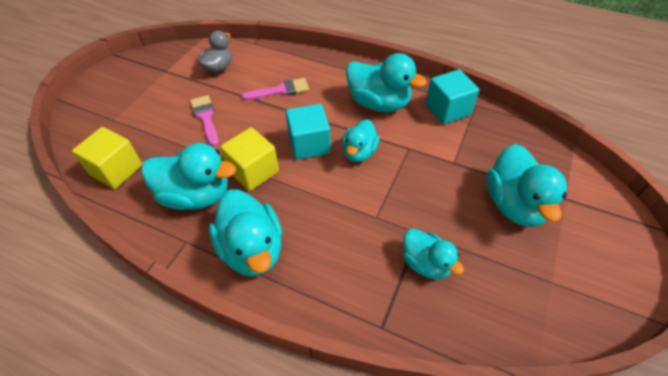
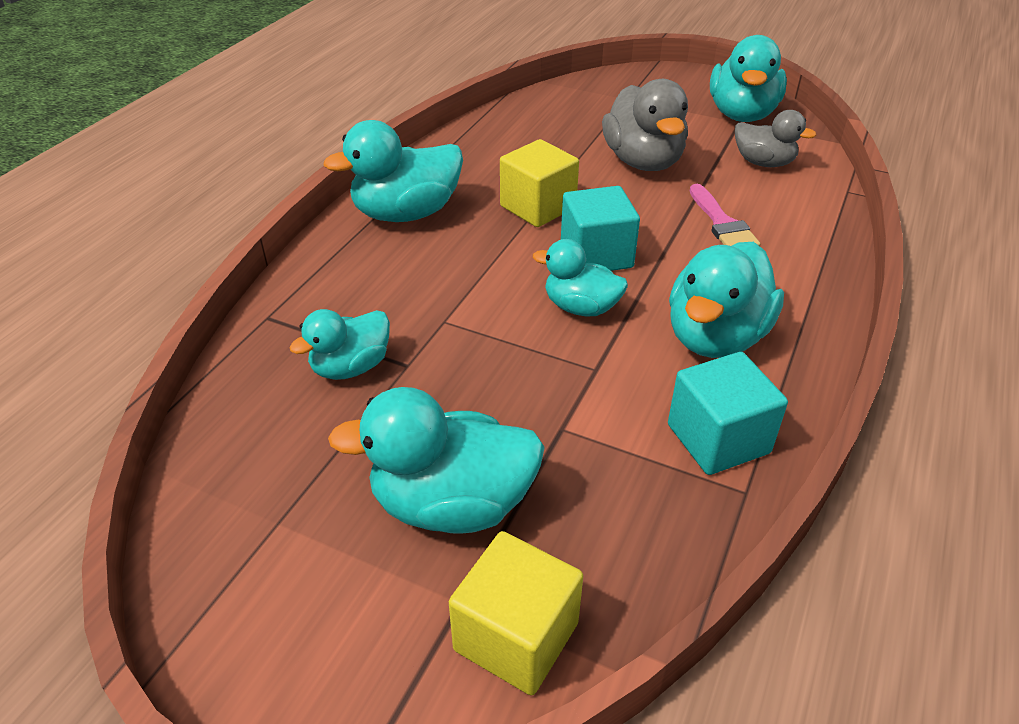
camera: 90 degrees right, 10 degrees down
(116, 170) = (539, 112): yellow cube -> yellow cube (516, 636)
(196, 195) = (496, 168): turquoise duck -> turquoise duck (742, 115)
(205, 117) = (643, 162): pink brush -> grey duck

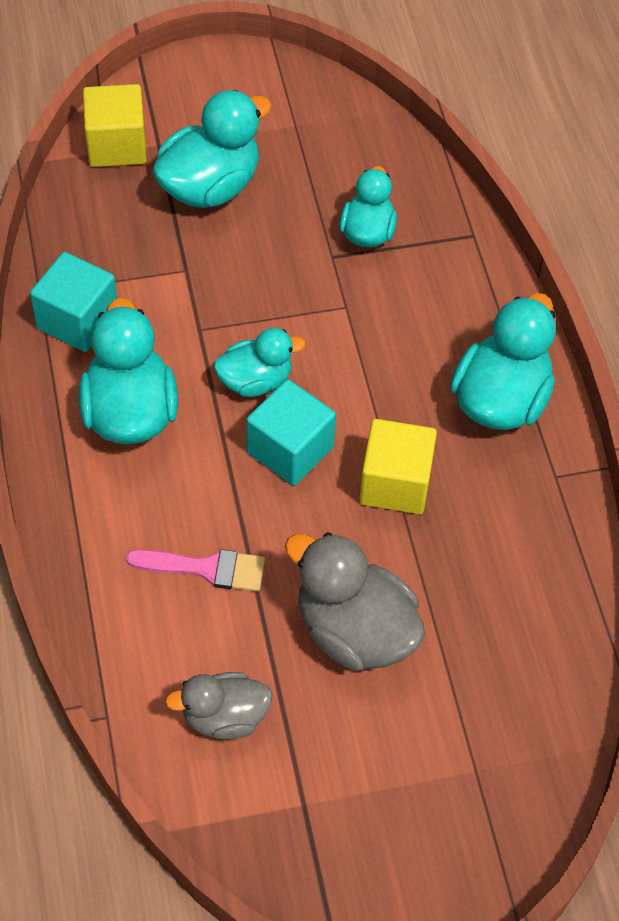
camera: 140 degrees right, 15 degrees up
(722, 224) = (206, 568): pink brush -> pink brush turned 150 degrees clockwise
(742, 115) = (310, 825): turquoise duck -> none

